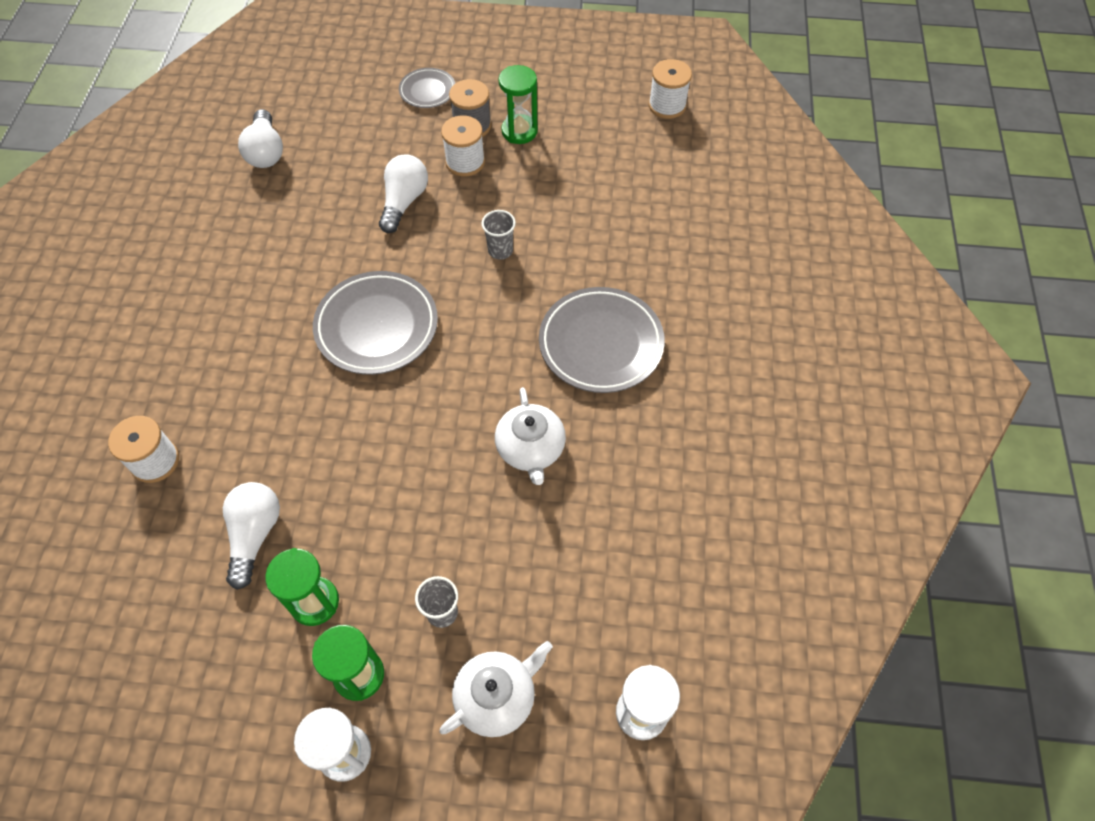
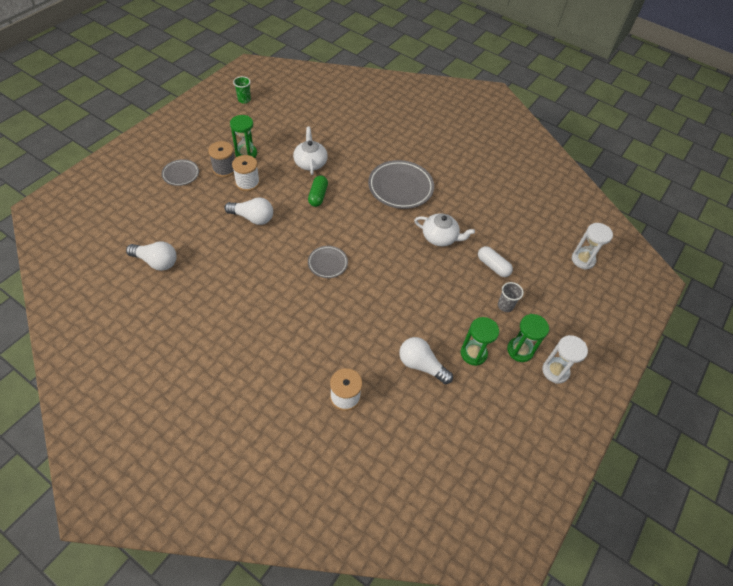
camera: 65 degrees left, 5 degrees down
(377, 327) = (327, 263): grey plate -> grey plate, size x0.55
(404, 202) = (252, 218): white light bulb -> white light bulb turned 150 degrees clockwise
(497, 696) = (554, 304): white teapot -> white teapot (310, 162)
(500, 250) = (318, 196): grey cup -> green capsule
(519, 557) = (493, 266): none -> white capsule
(626, 72) = (244, 100): none -> green cup
(667, 105) = (280, 98): white spool -> none

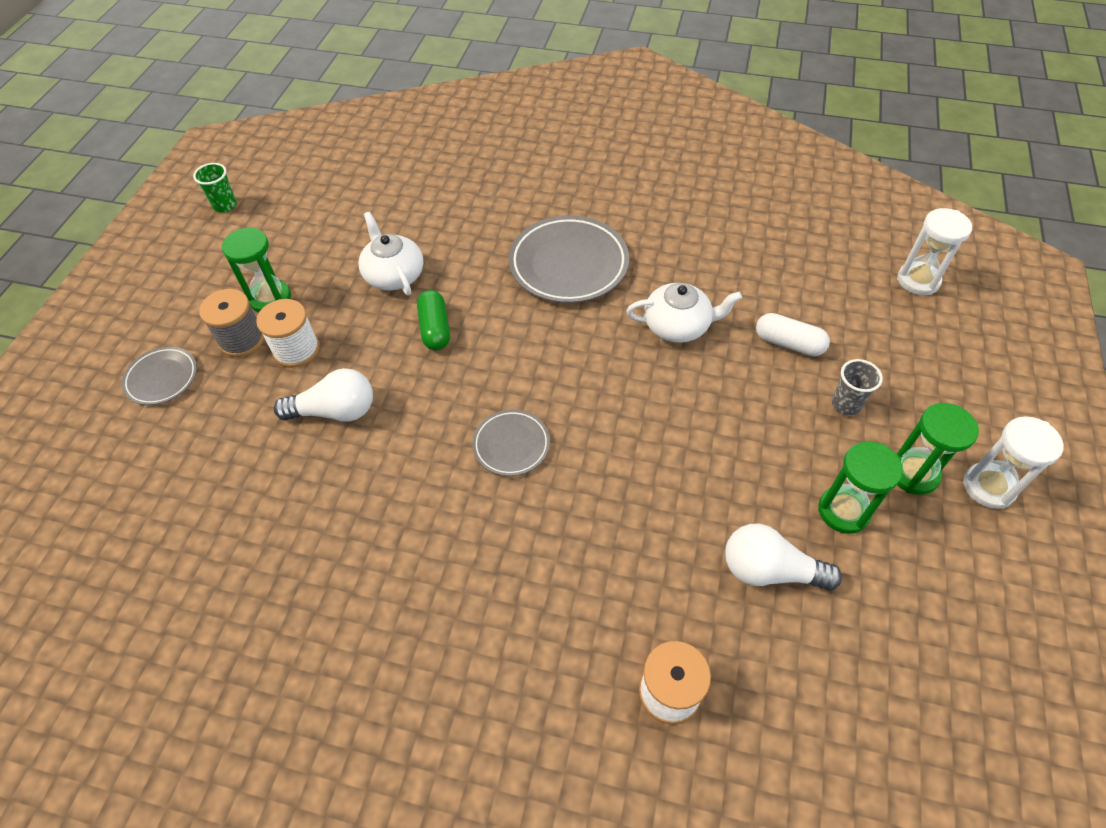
camera: 15 degrees left, 0 degrees up
(156, 261) = (183, 568): white light bulb -> none

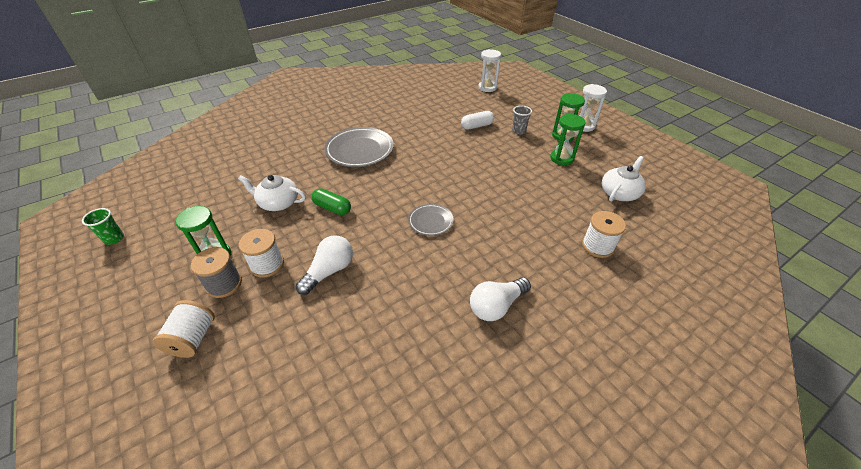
camera: 50 degrees left, 10 degrees down
(162, 378) = (193, 338): grey plate -> white spool
(678, 326) = (433, 143): white teapot -> white teapot (619, 193)
(769, 570) = (569, 189): white light bulb -> white light bulb (496, 306)

